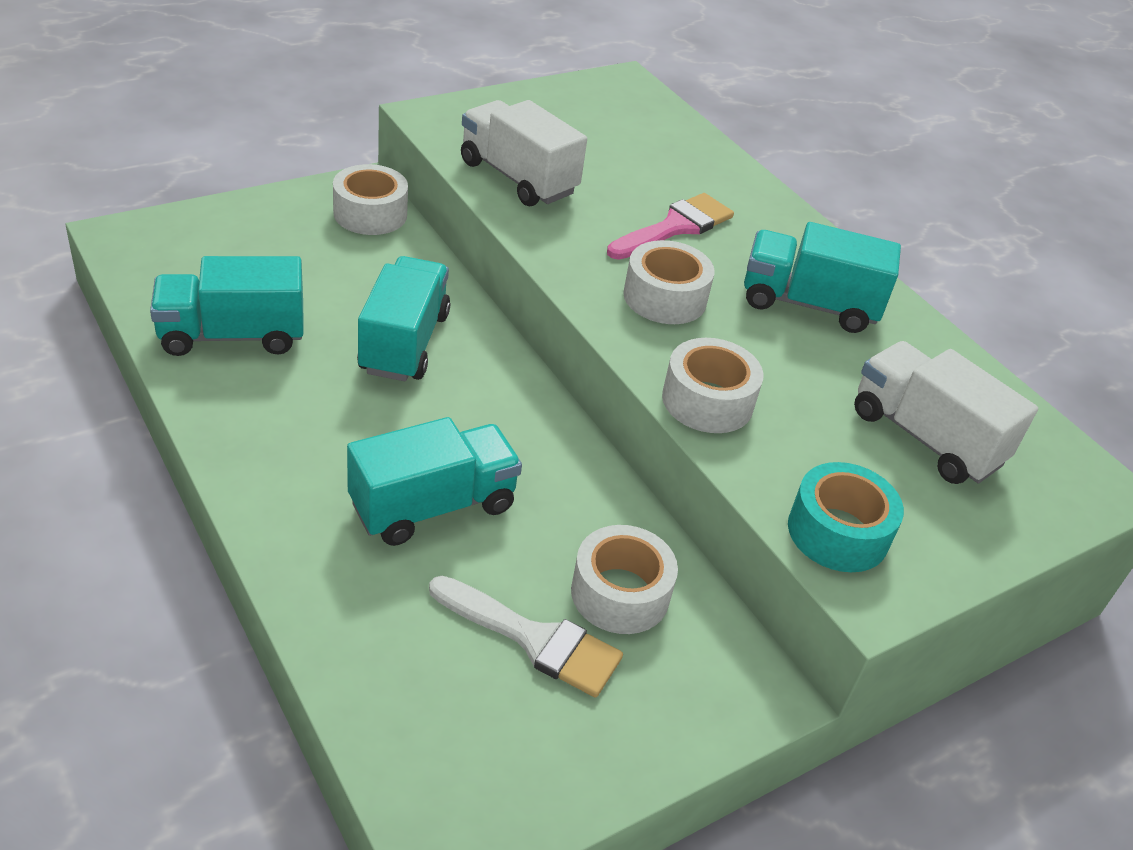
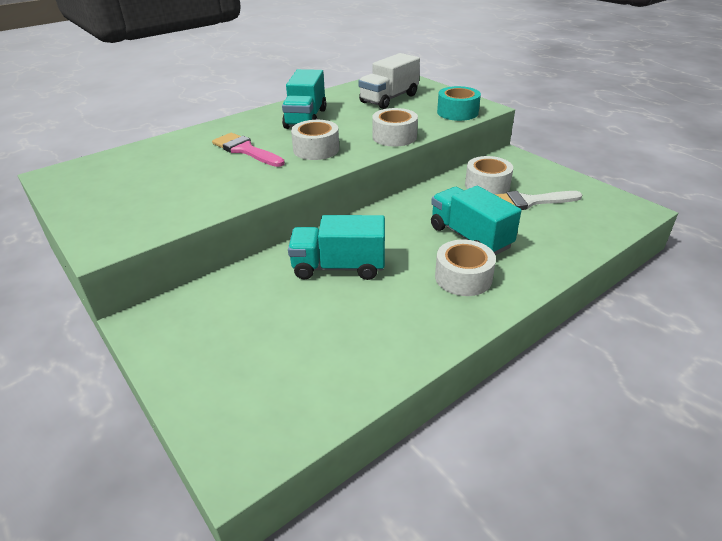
camera: 90 degrees left, 5 degrees down
(232, 335) = (361, 346): turquoise truck -> none
(370, 214) = (183, 308): white tape -> white tape (463, 277)
(518, 178) = (197, 200): white truck -> none
(534, 639) = (528, 202): white brush -> white brush turned 120 degrees counterclockwise

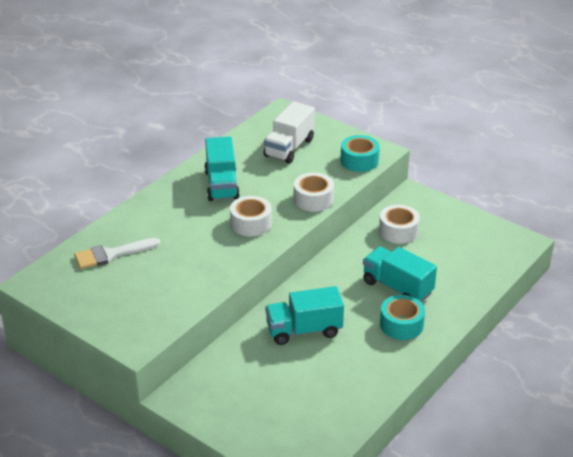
camera: 15 degrees left, 0 degrees up
(245, 150) = (188, 232): pink brush -> none
(463, 277) = (401, 324): white tape -> turquoise tape
(528, 202) = (436, 245): white brush -> white brush (111, 254)

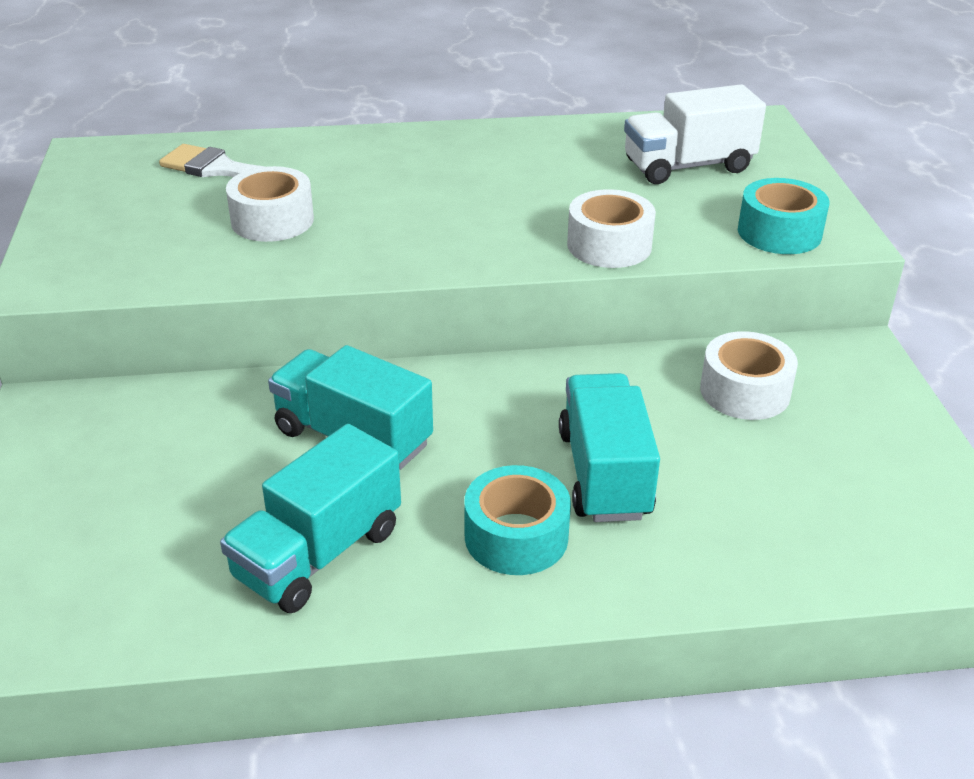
camera: 45 degrees right, 0 degrees up
(221, 185) = (506, 164): turquoise truck -> turquoise truck (318, 554)
(251, 223) = (460, 227): white tape -> white tape (272, 220)

